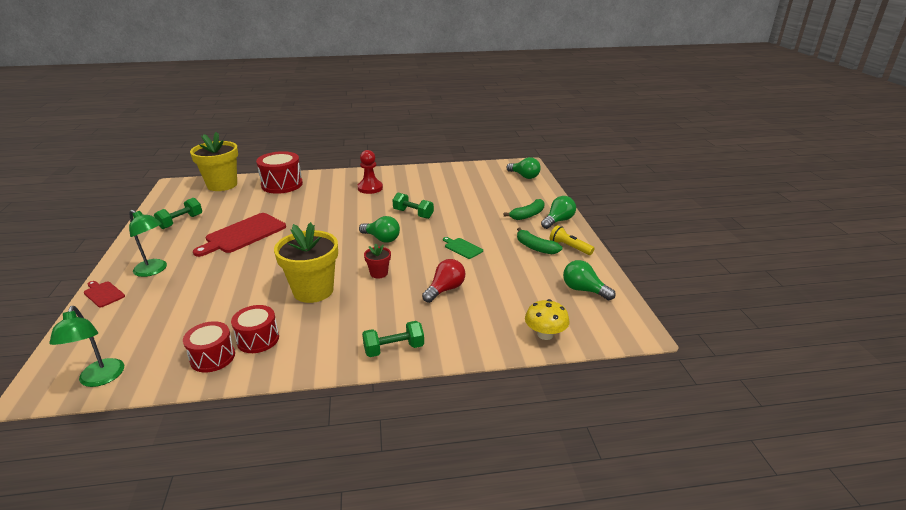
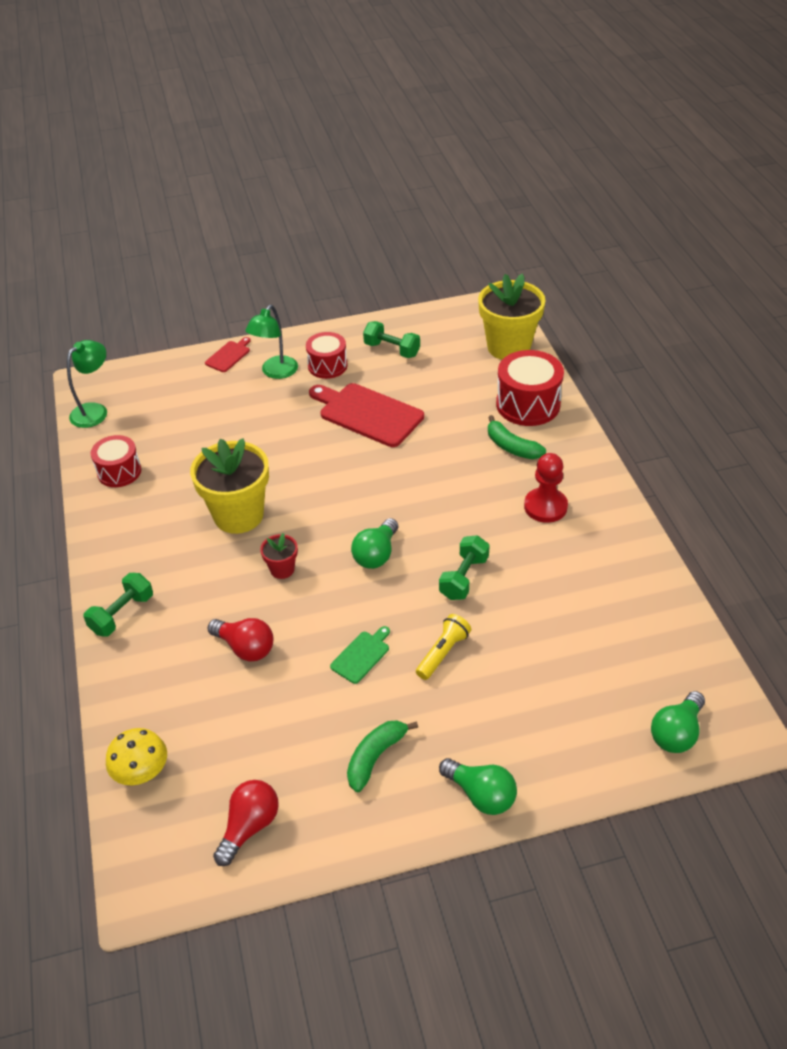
camera: 85 degrees right, 15 degrees up
(100, 379) = (95, 411): green lamp -> green lamp turned 150 degrees clockwise
(258, 339) = (146, 495): red drum -> red drum (327, 366)
(394, 349) = (122, 614): green dumbbell -> green dumbbell turned 60 degrees clockwise
(527, 215) = (494, 743): green banana -> green banana (511, 447)
(569, 247) = (383, 811): yellow flashlight -> yellow flashlight (443, 653)
(584, 290) = (249, 826): green light bulb -> red light bulb

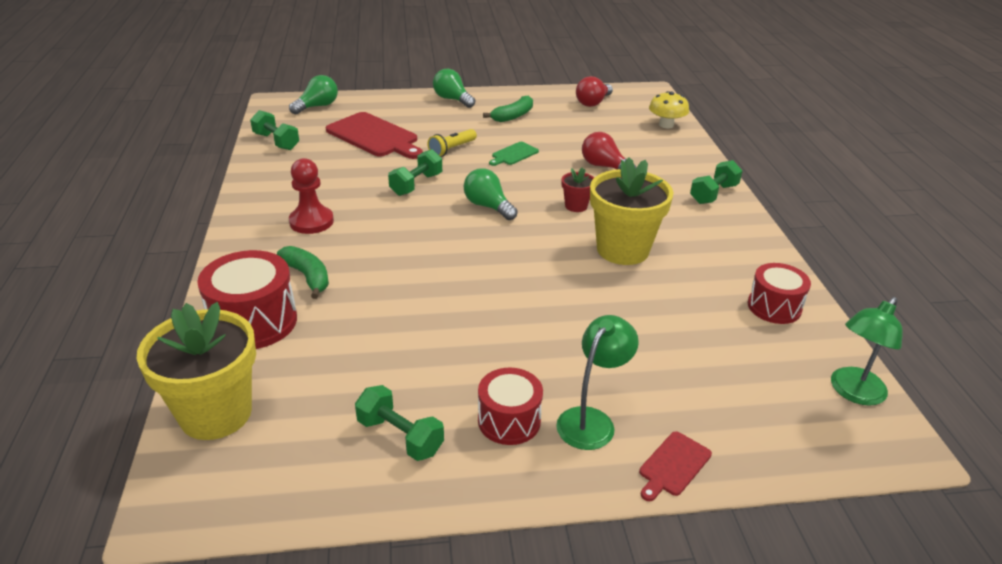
camera: 175 degrees left, 10 degrees down
(367, 413) = (464, 337): red cutting board -> red cutting board (374, 136)
(376, 554) = (488, 206): green light bulb -> green light bulb turned 75 degrees counterclockwise
(672, 633) = (276, 142): none -> green dumbbell

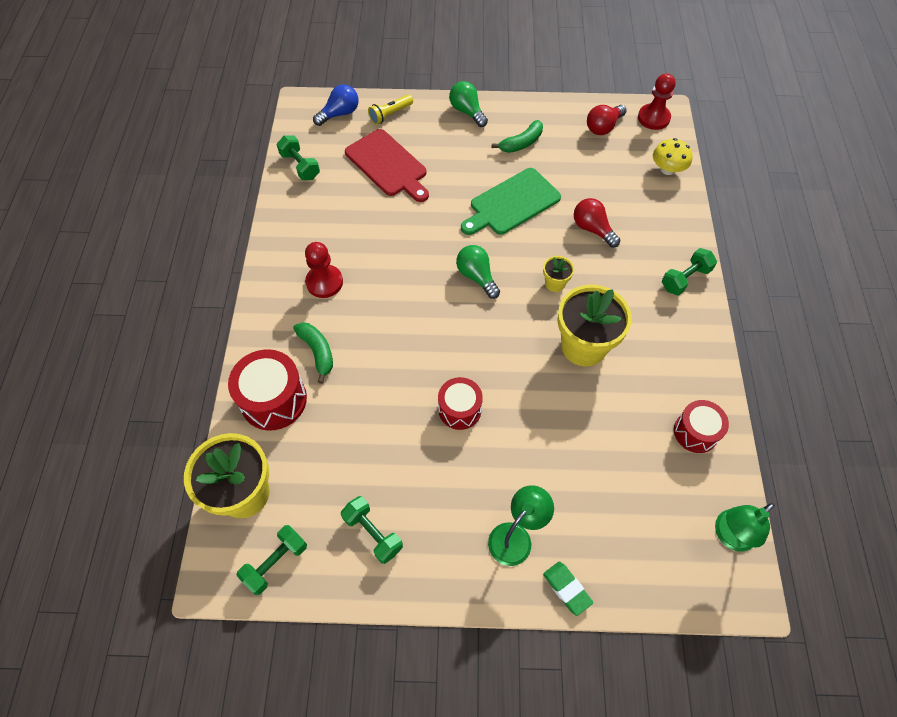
camera: 10 degrees right, 25 degrees up
(317, 106) = (339, 114): green light bulb -> blue light bulb
(416, 184) = (418, 240): green dumbbell -> green dumbbell (276, 563)
(452, 149) = (456, 191): yellow flashlight -> yellow flashlight (390, 114)
(509, 420) = (454, 529): red drum -> red drum (459, 409)
(513, 154) = (511, 203): green cutting board -> green cutting board, size x2.05
(576, 206) = (555, 283): red flower pot -> yellow flower pot
(640, 95) = (653, 118): none -> red pawn
(673, 465) = (567, 588): red cutting board -> green eraser

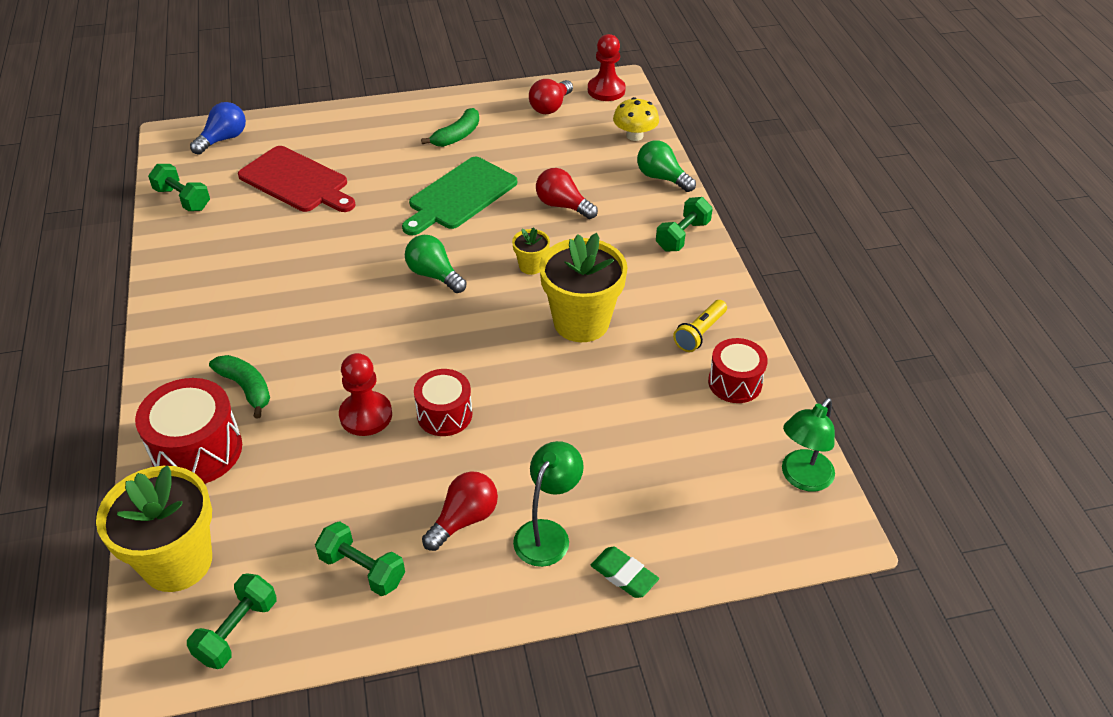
camera: 15 degrees left, 15 degrees down
(324, 282) = (240, 313): red pawn -> red pawn (366, 415)
(390, 114) = (288, 131): yellow flashlight -> yellow flashlight (700, 333)
(456, 508) = (464, 519): none -> red light bulb
(467, 111) = (384, 115): green light bulb -> green light bulb (662, 178)

